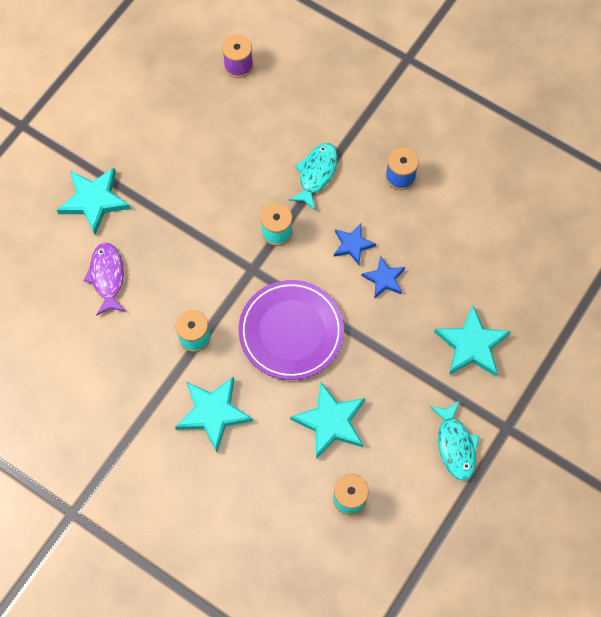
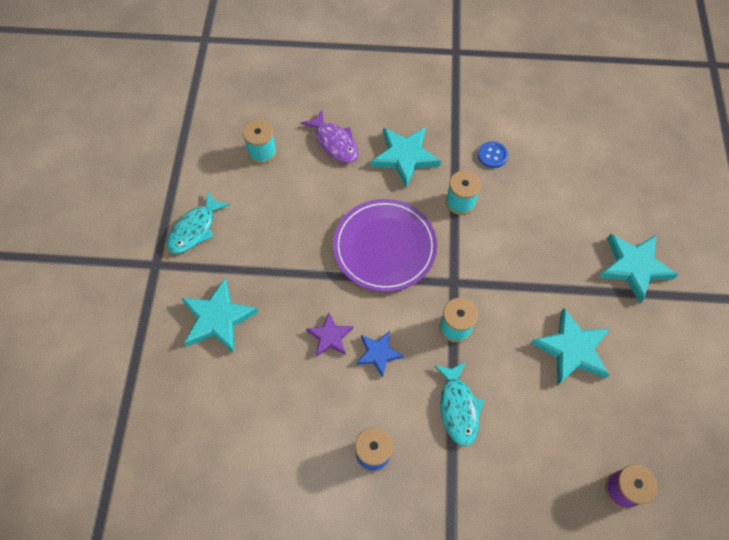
camera: 150 degrees right, 5 degrees down
(107, 277) = (567, 211): purple fish -> purple fish (334, 142)
(130, 368) = (492, 155): none -> blue button
(330, 422) = (308, 196): turquoise star -> turquoise star (572, 349)
(384, 279) = (330, 337): blue star -> purple star
(455, 445) = (195, 229): turquoise fish -> turquoise fish turned 105 degrees counterclockwise

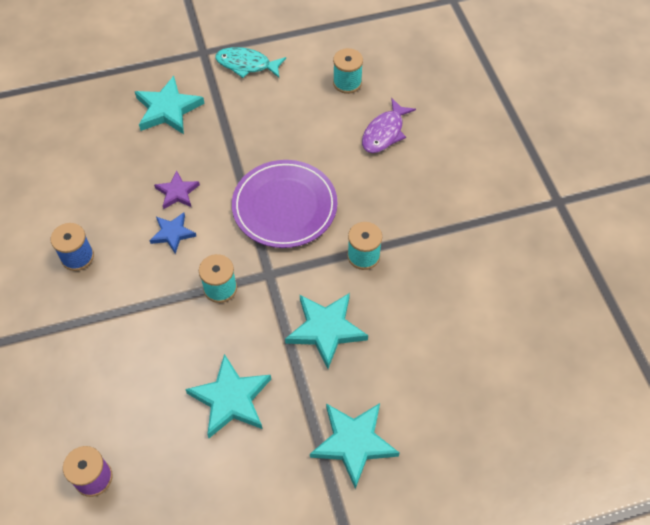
camera: 70 degrees right, 5 degrees down
(404, 157) = (396, 193): turquoise star -> turquoise star (326, 329)
(458, 408) = (138, 312): turquoise fish -> none
(492, 155) = (436, 270): blue button -> none

